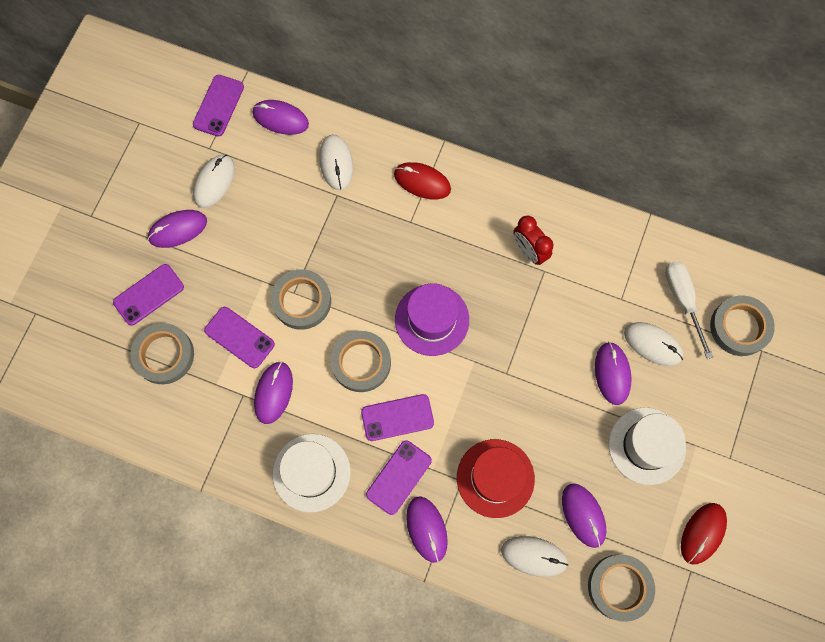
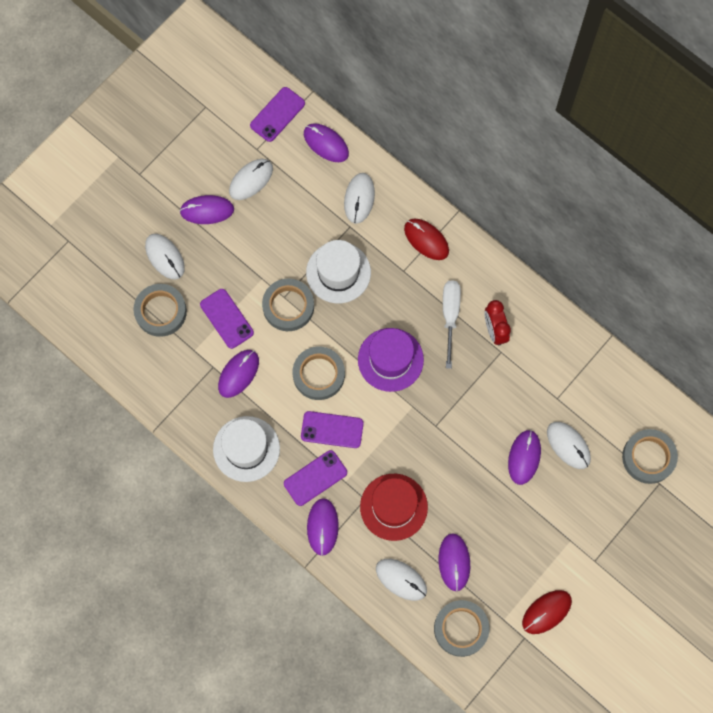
camera: 20 degrees right, 0 degrees up
(148, 294) = (165, 257): purple phone -> white mouse
(647, 446) = (529, 526): white hat -> white hat (338, 272)
(682, 300) = (609, 418): white screwdriver -> white screwdriver (450, 316)

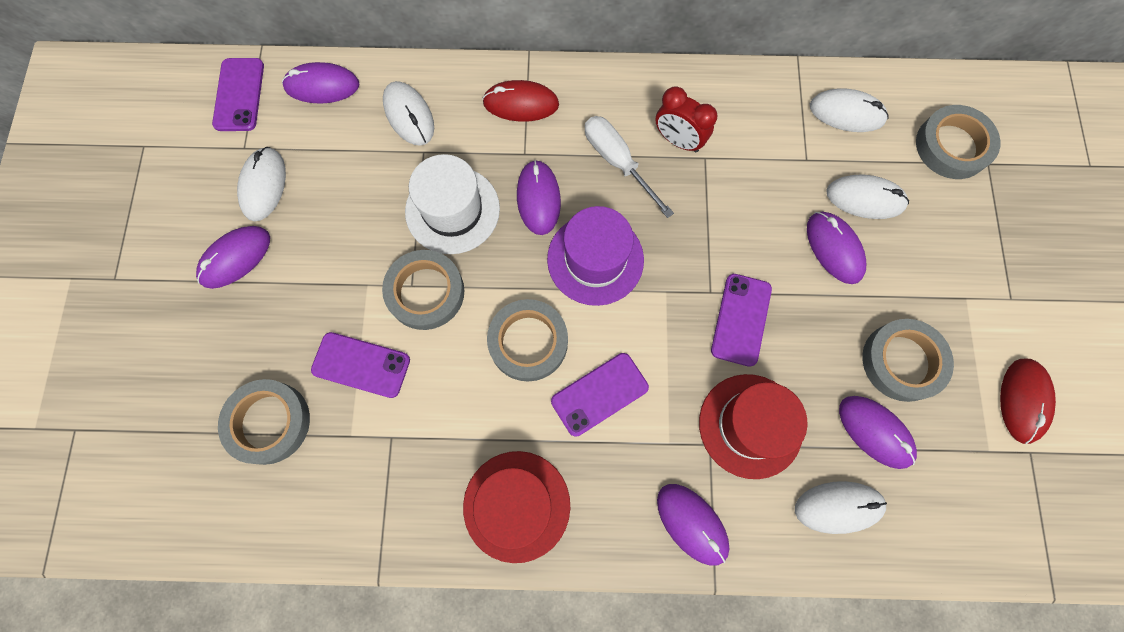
camera: 40 degrees left, 0 degrees up
(165, 257) = (223, 352): white mouse -> white mouse (846, 113)
(238, 374) = (430, 420): purple mouse -> purple mouse (538, 199)
(246, 449) = (516, 505): white hat -> red hat
(315, 478) = (631, 470): purple phone -> purple phone (741, 319)
(461, 629) = (957, 506): grey tape -> grey tape (902, 361)

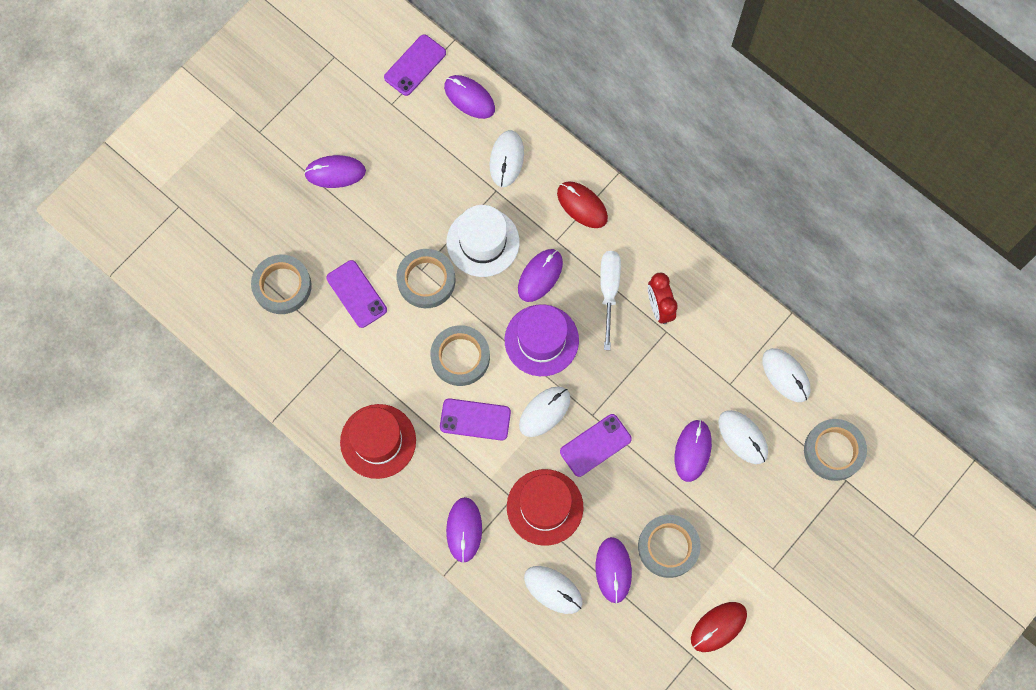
camera: 40 degrees right, 0 degrees up
(263, 185) = (385, 138): white mouse -> white mouse (544, 412)

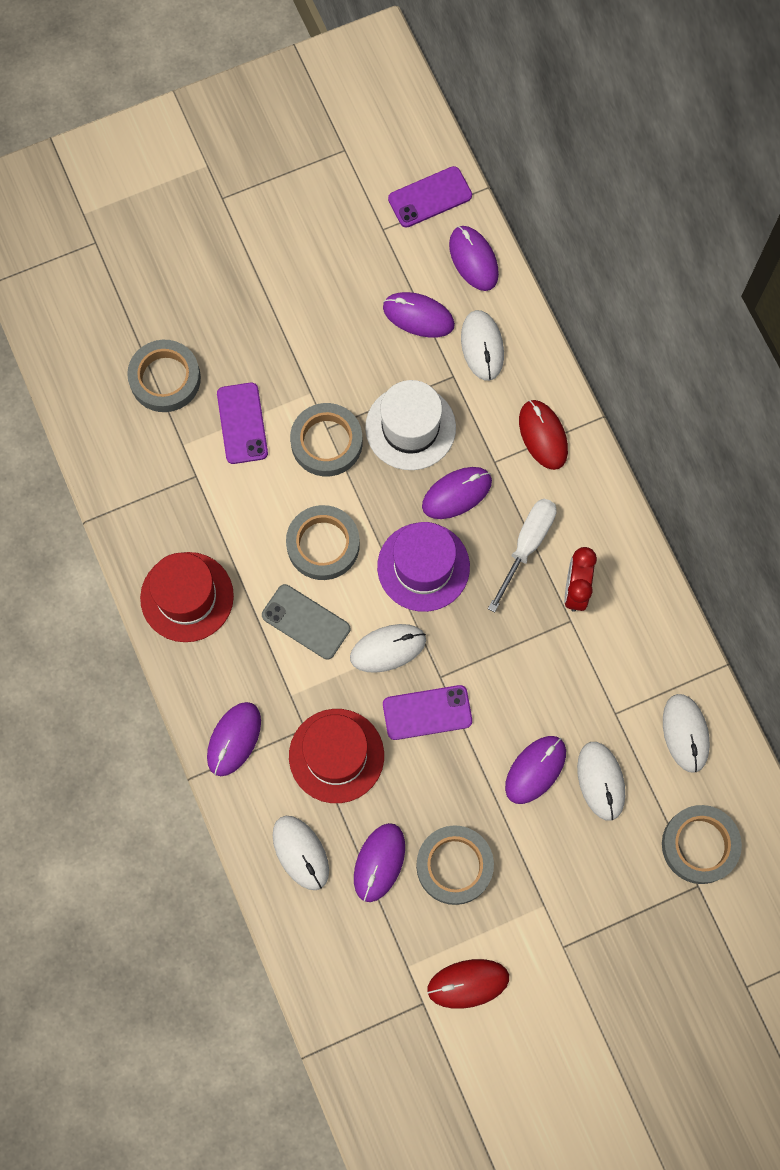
camera: 25 degrees right, 0 degrees up
(335, 172) = (283, 278): purple mouse -> purple mouse (418, 316)
(475, 419) = (306, 621): purple phone -> grey phone
(506, 159) = (482, 346): white mouse -> white mouse turned 45 degrees counterclockwise

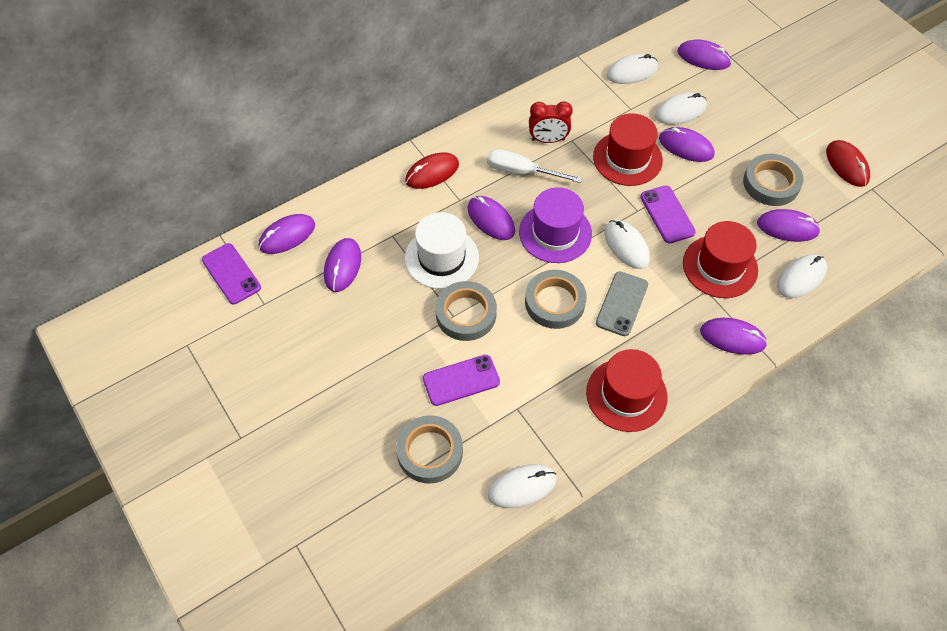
camera: 100 degrees left, 15 degrees down
(482, 346) = (363, 220): white mouse -> white mouse (522, 487)
(527, 686) = (627, 158): none -> red hat
(699, 845) = (703, 58): grey tape -> purple mouse

